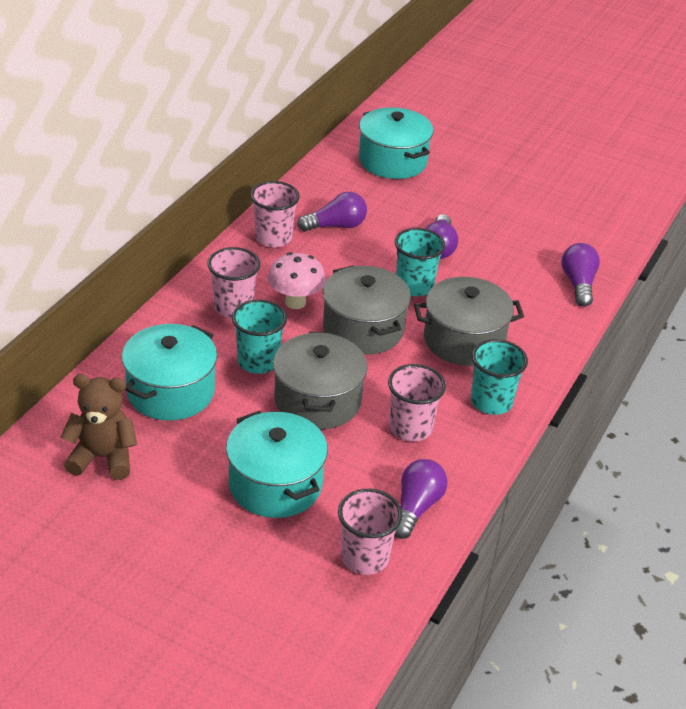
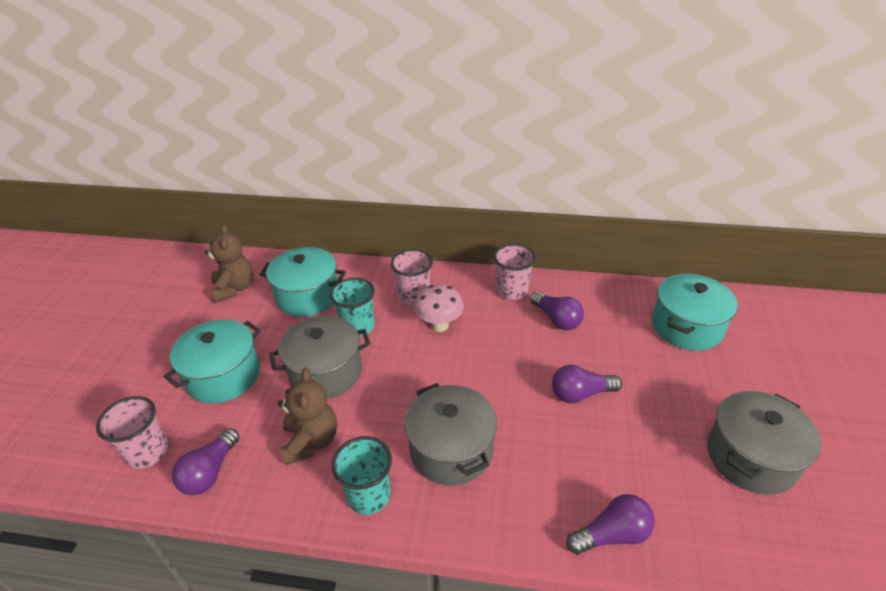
camera: 75 degrees right, 0 degrees up
(363, 329) = (428, 374): grey pot -> grey pot (751, 457)
(410, 428) = (311, 441): pink cup -> brown teddy bear
(414, 286) = (509, 392): turquoise cup -> none
(416, 507) = (210, 472): purple light bulb -> purple light bulb turned 105 degrees clockwise

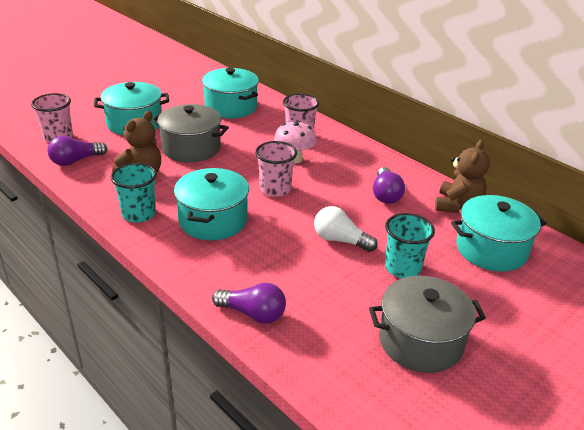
camera: 35 degrees right, 5 degrees down
(234, 288) = (193, 85): brown teddy bear -> brown teddy bear (457, 206)
(358, 327) = (240, 136): turquoise cup -> turquoise cup (402, 268)
(451, 449) = (213, 220): grey pot -> turquoise pot
(512, 291) = (375, 164): pink cup -> pink cup (275, 189)
(580, 394) = (340, 240): purple light bulb -> white light bulb

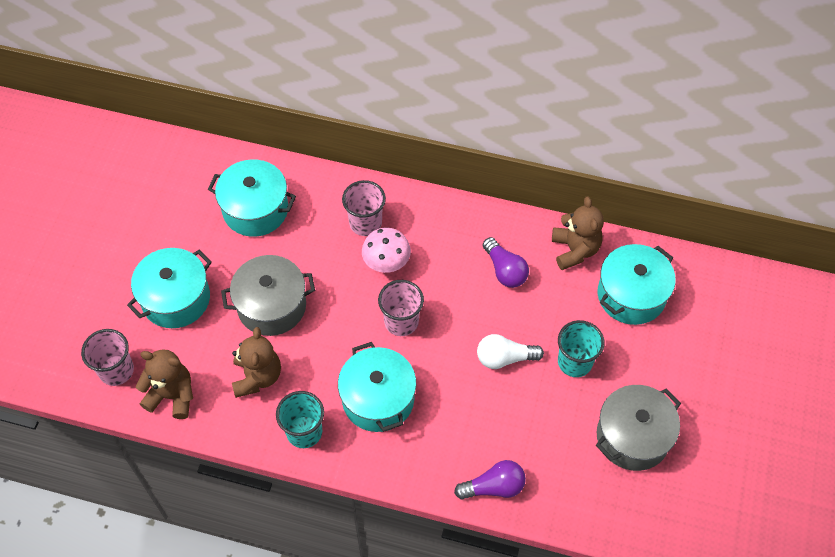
camera: 30 degrees left, 25 degrees up
(75, 161) = (172, 395): purple light bulb -> brown teddy bear

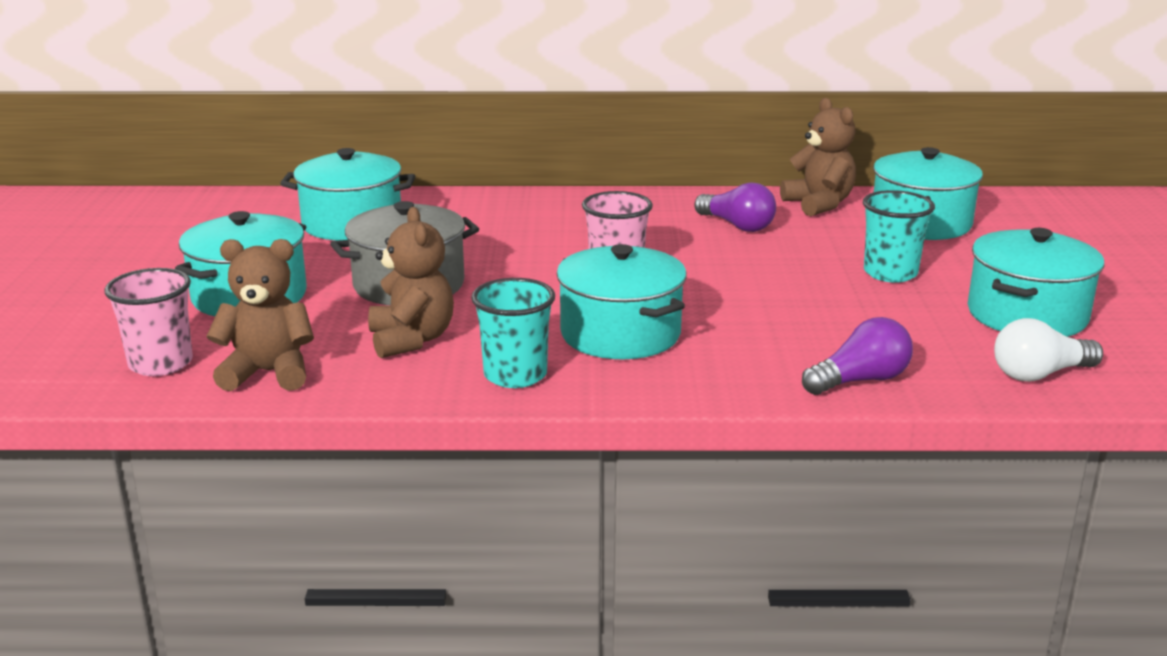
camera: 15 degrees left, 35 degrees down
(365, 223) = (519, 216): pink cup -> none
(386, 264) = (567, 238): pink mushroom -> none
(504, 358) = (788, 282): white light bulb -> white light bulb (1039, 374)
(632, 436) = (1026, 315): grey pot -> turquoise pot

